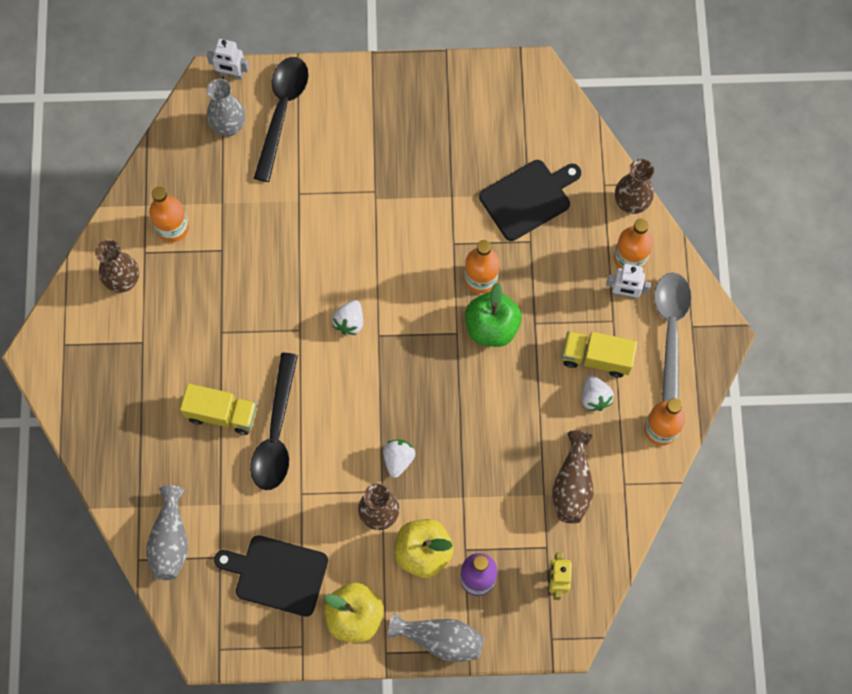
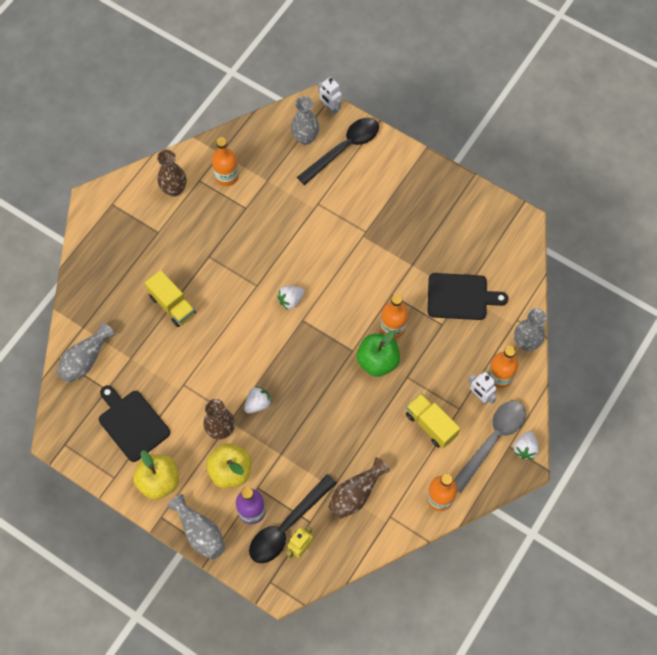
camera: 35 degrees right, 5 degrees down
(276, 433) = (196, 338): black spoon -> black spoon (287, 526)
(594, 397) = (411, 449): white strawberry -> white strawberry (525, 448)
(631, 203) = (526, 342): brown vase -> grey vase

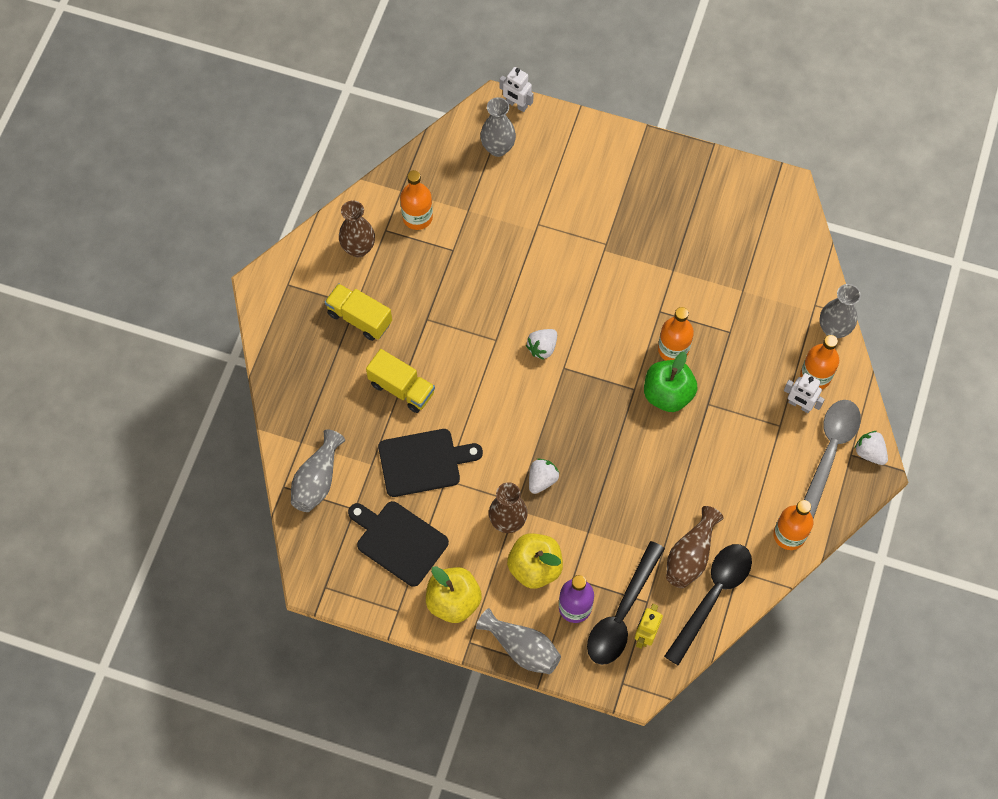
camera: 15 degrees left, 0 degrees up
(344, 149) = (549, 150): black spoon -> black spoon (712, 596)
(431, 425) = (753, 452): yellow truck -> yellow truck (359, 318)
(460, 297) = (741, 294): black cutting board -> black cutting board (423, 462)
(525, 448) = (869, 452): white strawberry -> white strawberry turned 135 degrees clockwise

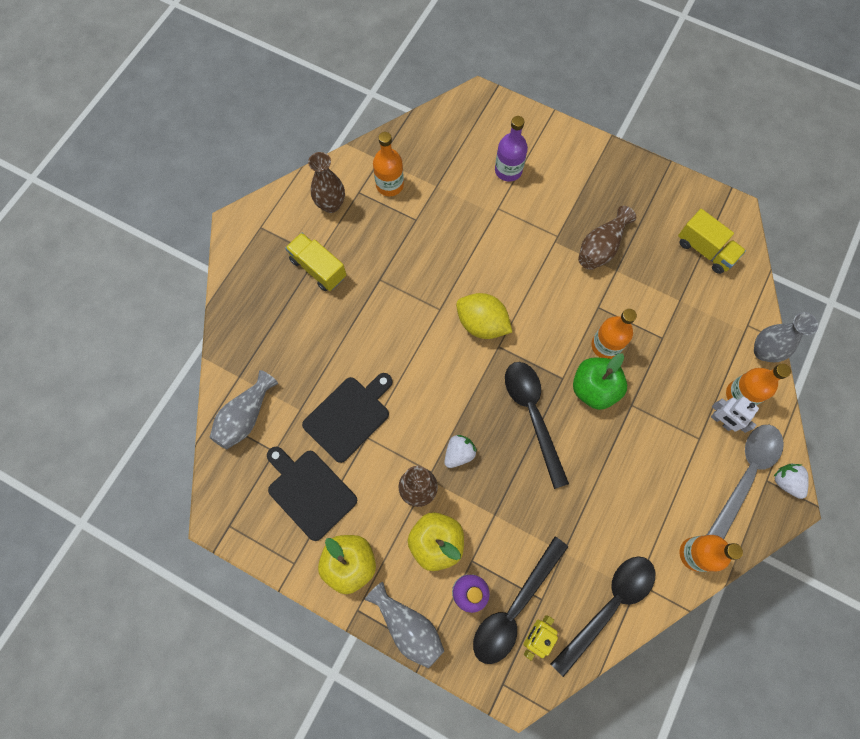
camera: 10 degrees right, 5 degrees up
(401, 388) = (343, 341): yellow truck -> yellow truck (705, 250)
(423, 462) = (349, 416): black cutting board -> black cutting board turned 45 degrees counterclockwise
(498, 148) = (473, 135): grey vase -> none
(516, 105) = (497, 100): white robot -> none
(542, 181) = (508, 170): none -> purple bottle
(542, 348) = (482, 324): white strawberry -> yellow lemon
(610, 430) = (532, 415): none -> black spoon
(690, 556) = (592, 558): brown vase -> brown vase (601, 247)

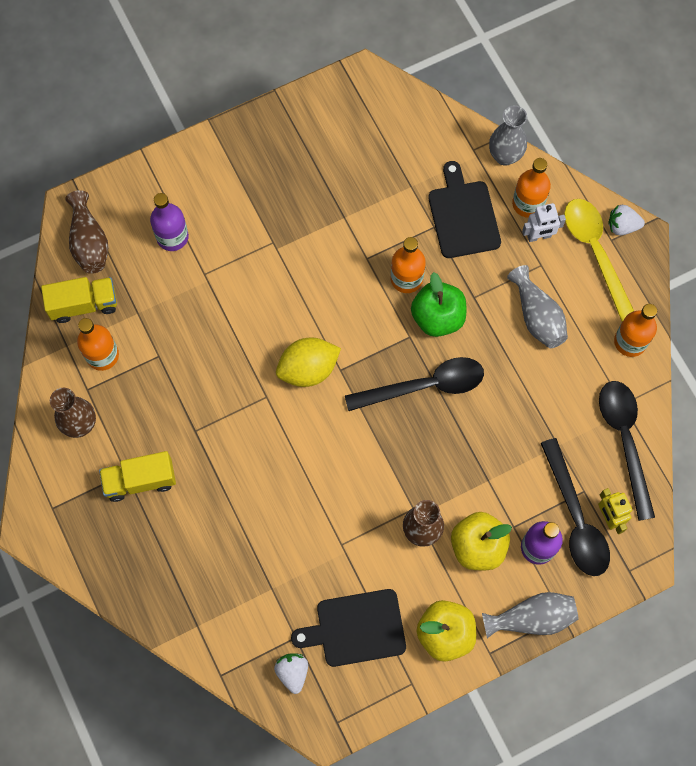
camera: 55 degrees left, 0 degrees up
(246, 416) = (242, 643): grey vase -> grey vase (537, 316)
(349, 416) = (310, 547): black cutting board -> black cutting board (463, 216)
(459, 453) = (413, 473): white strawberry -> white strawberry (292, 672)
(532, 415) = (424, 386): black spoon -> black spoon turned 150 degrees clockwise
(601, 247) = (312, 213): brown vase -> brown vase (89, 242)
(705, 250) = (381, 129): yellow truck -> yellow truck (84, 304)
(745, 475) = (595, 253): grey spoon -> yellow spoon

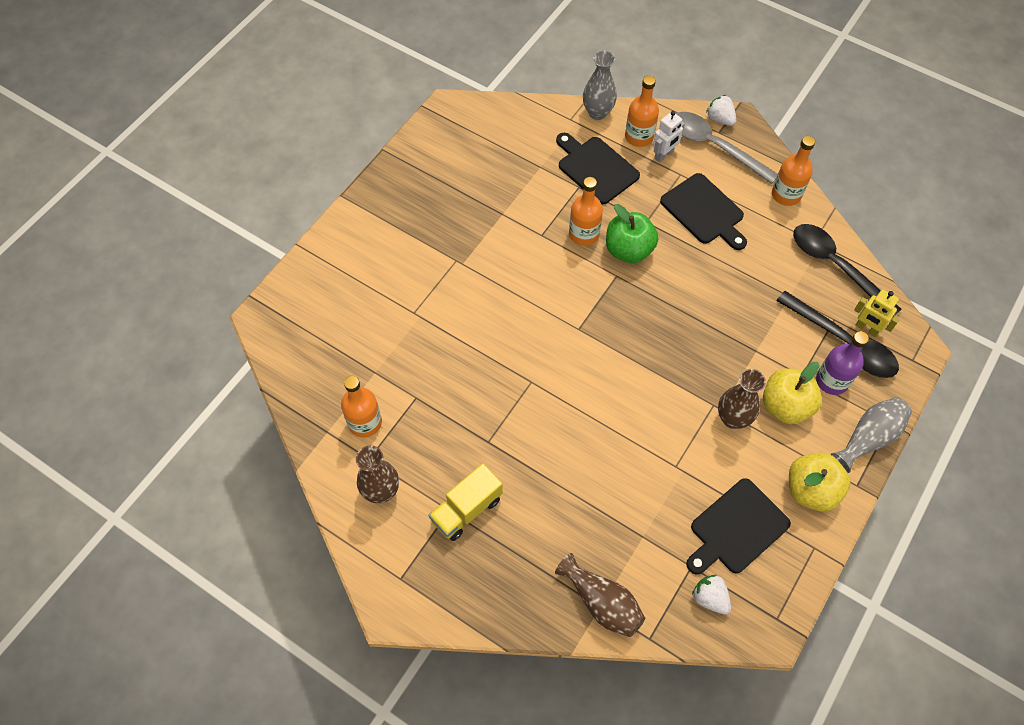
camera: 30 degrees left, 10 degrees down
(84, 304) = (322, 390): yellow truck -> none
(89, 242) = (295, 337): brown vase -> brown vase (601, 602)
(172, 237) = (367, 297): purple bottle -> none
(308, 369) = (552, 342): yellow lemon -> none
(424, 386) = (655, 306): black spoon -> none
(537, 316) = (704, 211): grey vase -> black cutting board
(595, 253) = (714, 146): yellow spoon -> grey spoon
(622, 226) = (720, 119): white strawberry -> white strawberry turned 75 degrees clockwise

